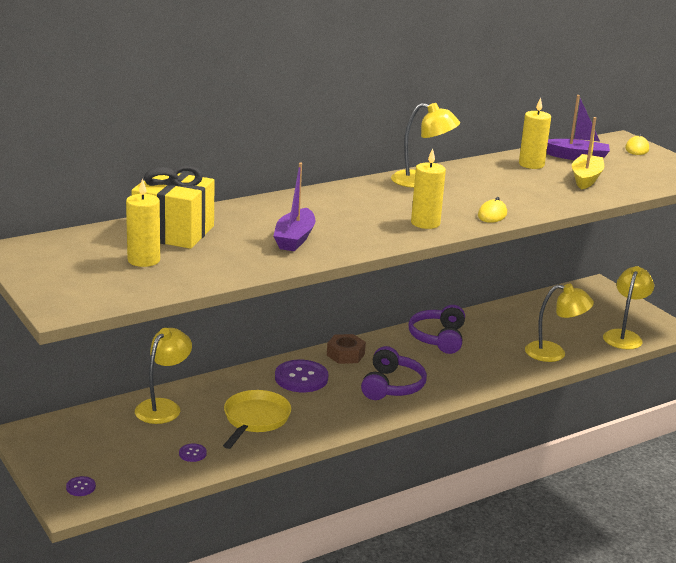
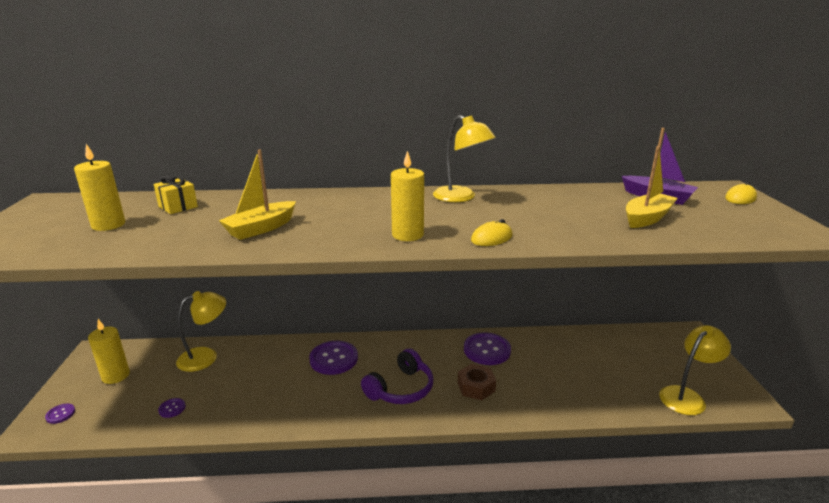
camera: 30 degrees right, 0 degrees up
(173, 232) = (178, 207): yellow gift -> yellow gift, size x0.51
(255, 420) = (255, 390): yellow pan -> none
(294, 239) = (261, 228): purple boat -> yellow boat
(345, 355) = (391, 346): brown nut -> brown nut (476, 387)
(438, 338) = (487, 350): purple headphones -> purple button
(531, 164) = (597, 197): yellow candle -> yellow candle (116, 376)
(554, 353) = (592, 396): yellow lamp -> none

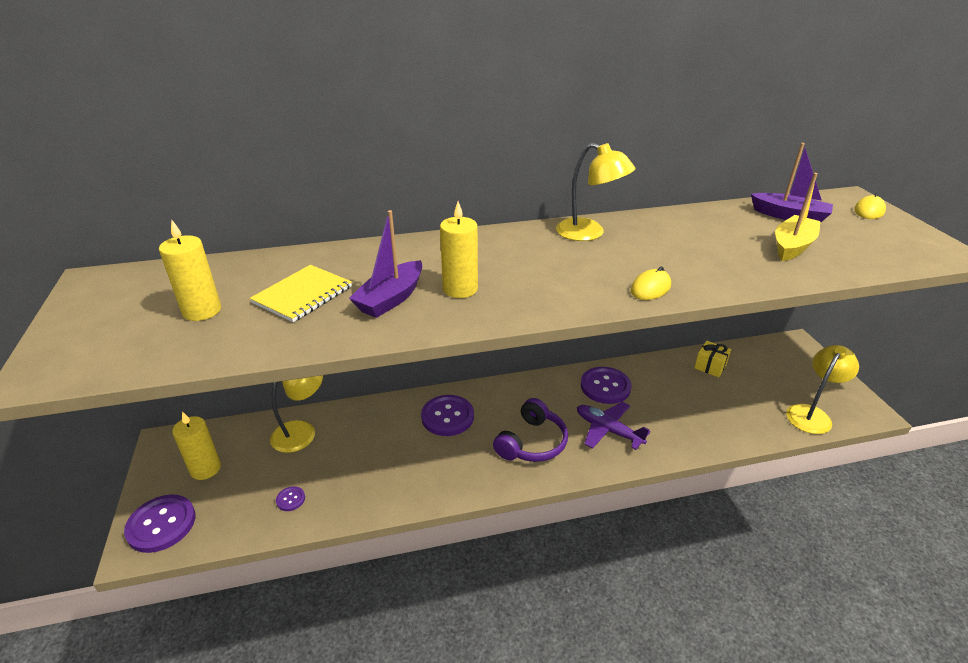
camera: 10 degrees left, 10 degrees up
(60, 414) = (161, 524): purple button -> purple button, size x2.18
(178, 207) = (270, 275): yellow gift -> yellow gift (710, 366)
(193, 221) = (303, 295): none -> yellow notebook
(261, 228) = (391, 299): yellow boat -> purple boat
(407, 235) = (560, 292): yellow candle -> yellow candle (460, 289)
(476, 387) = (608, 430): brown nut -> purple plane

